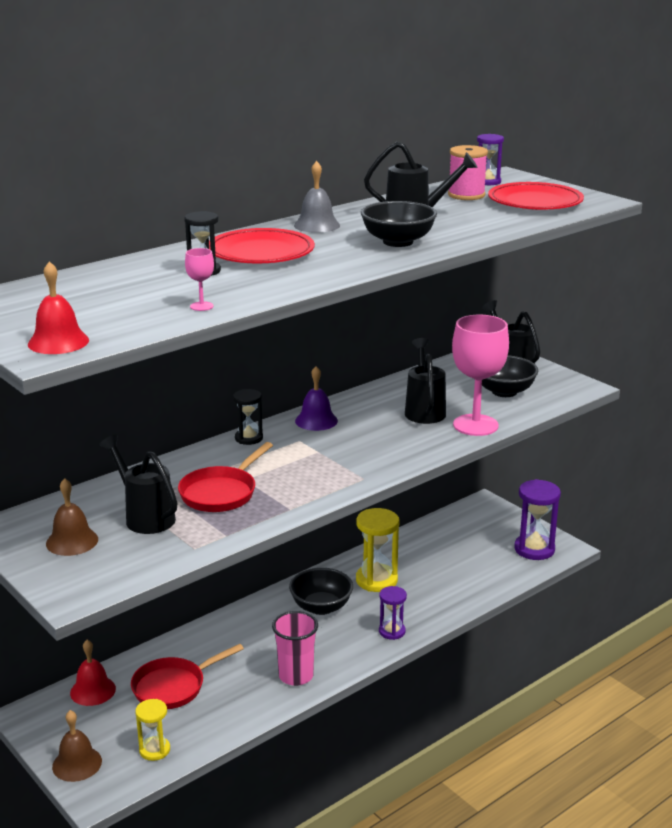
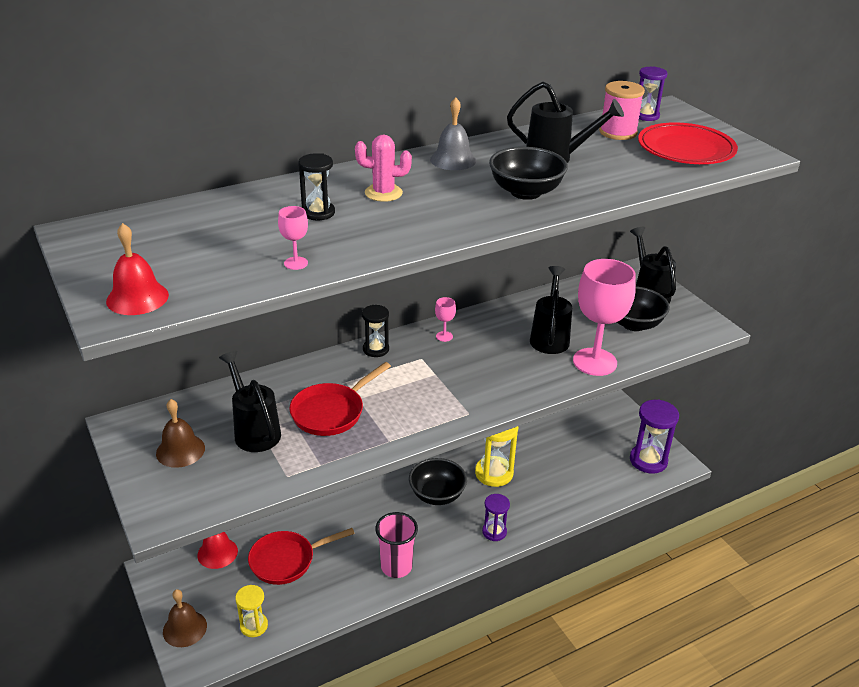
camera: 10 degrees right, 10 degrees up
(261, 253) = (383, 193): red plate -> pink cactus
(316, 420) = (444, 336): purple bell -> pink goblet

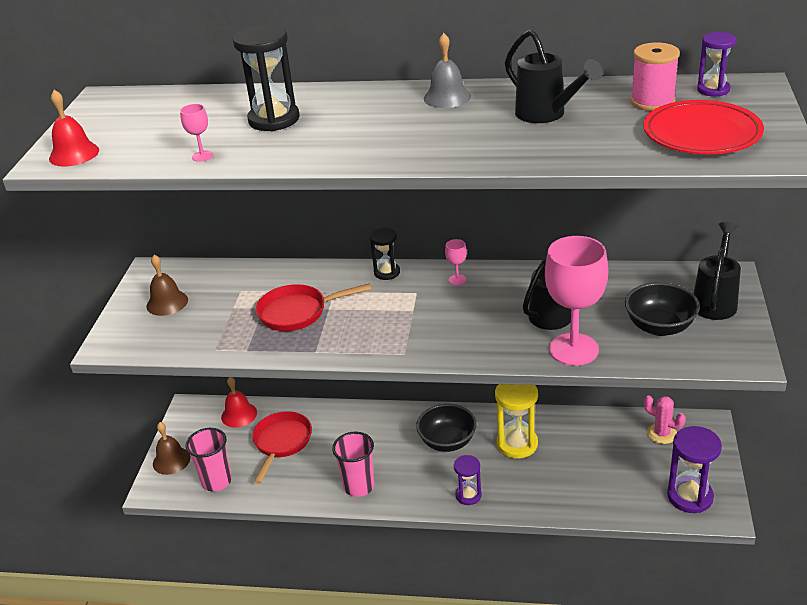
camera: 40 degrees right, 0 degrees up
(254, 430) = (229, 306): black watering can -> none
(254, 626) = (216, 481): yellow hourglass -> pink cup
(287, 560) = (281, 443): red pan -> red pan turned 90 degrees clockwise
(318, 212) = (274, 120): black hourglass -> black hourglass, size x1.68
(383, 193) = (346, 114): pink cactus -> pink cactus (661, 434)
(525, 192) = (467, 141): black bowl -> none

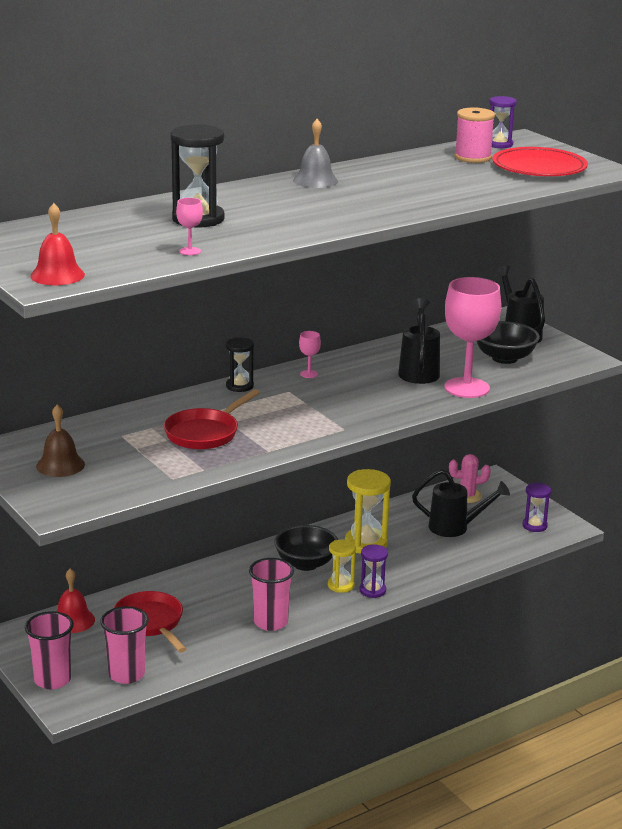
camera: 45 degrees left, 10 degrees down
(171, 460) = (52, 680): brown bell -> pink cup
(449, 477) = (341, 585): none -> yellow hourglass
(547, 115) = (415, 177): black watering can -> black watering can (455, 528)
(690, 496) = (534, 526): purple hourglass -> purple hourglass, size x0.60

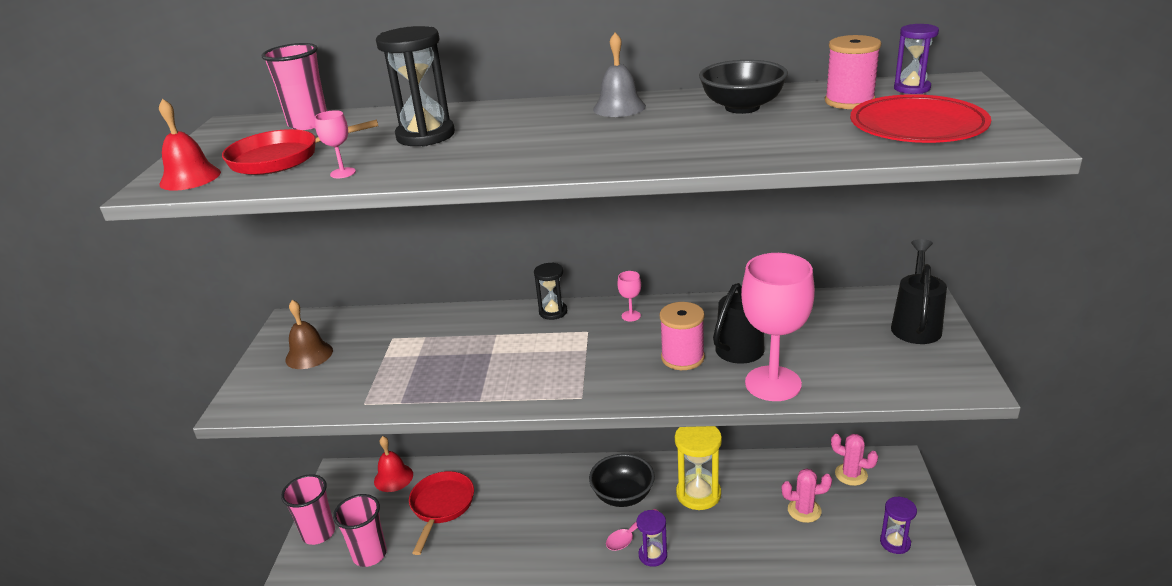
camera: 40 degrees right, 5 degrees up
(205, 433) = (457, 358): red pan -> red pan (282, 158)
(270, 622) = (530, 551): pink cup -> pink cup (308, 124)
(341, 585) = (629, 535): yellow hourglass -> pink spoon
(385, 389) = (682, 358): none -> pink spool
(455, 528) = (804, 510): black watering can -> pink cactus
(504, 358) = (862, 354): black bowl -> black bowl (742, 107)

